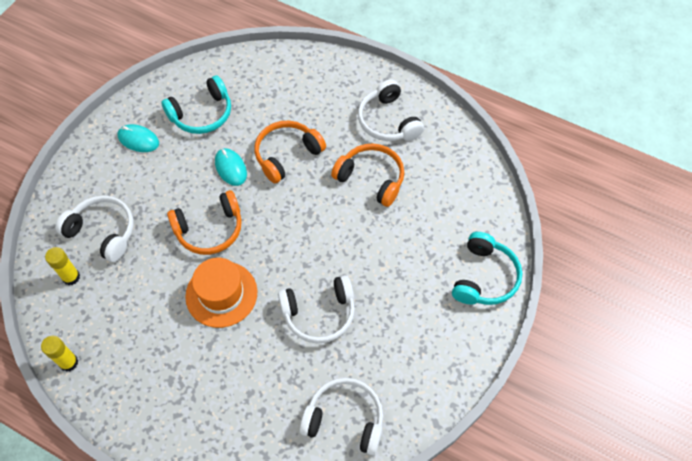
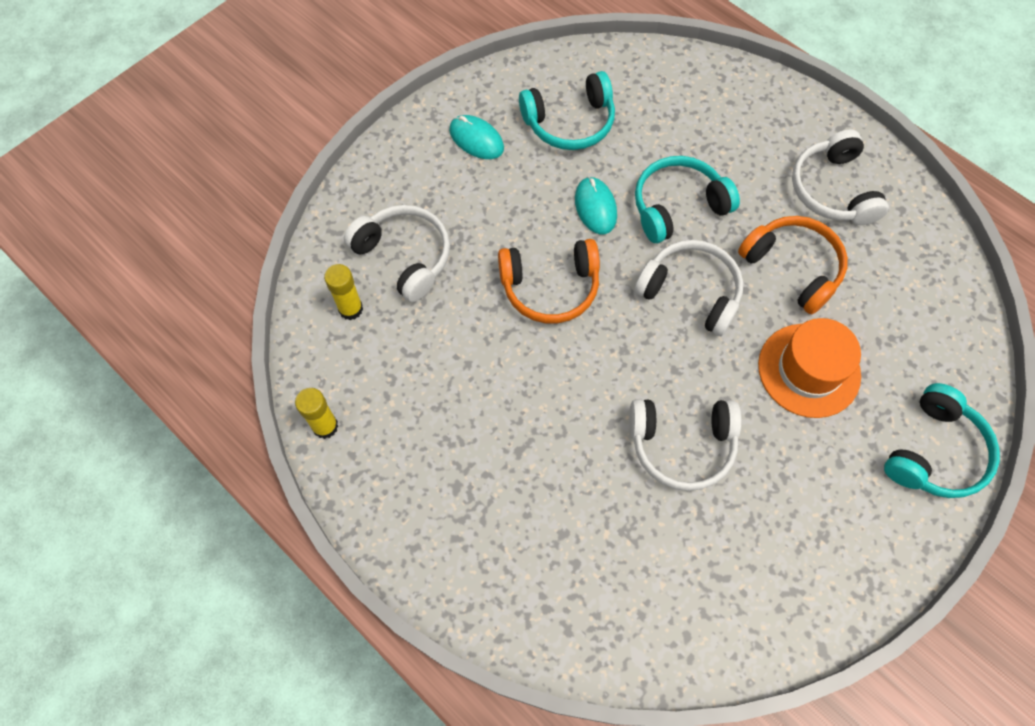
camera: 15 degrees right, 5 degrees up
(221, 294) = (549, 383): orange hat -> orange hat (809, 370)
(287, 155) = (678, 206): orange headphones -> turquoise headphones
(344, 419) = (690, 608): white headphones -> white headphones (690, 292)

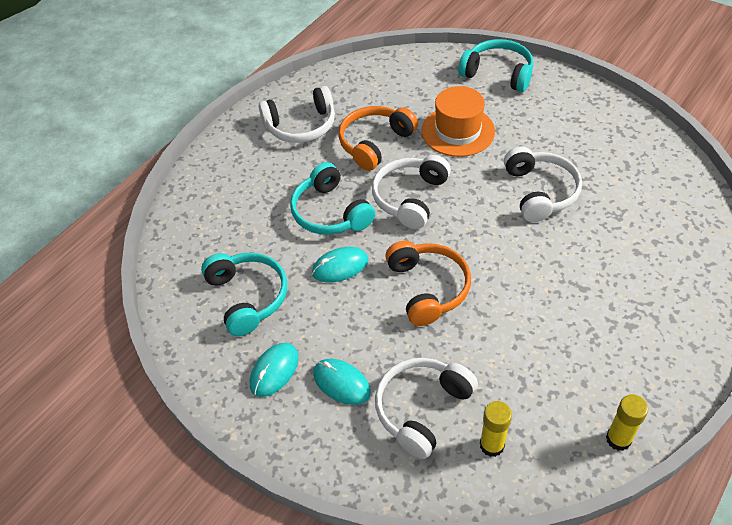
camera: 95 degrees left, 15 degrees down
(450, 193) = (341, 383): none -> turquoise mouse

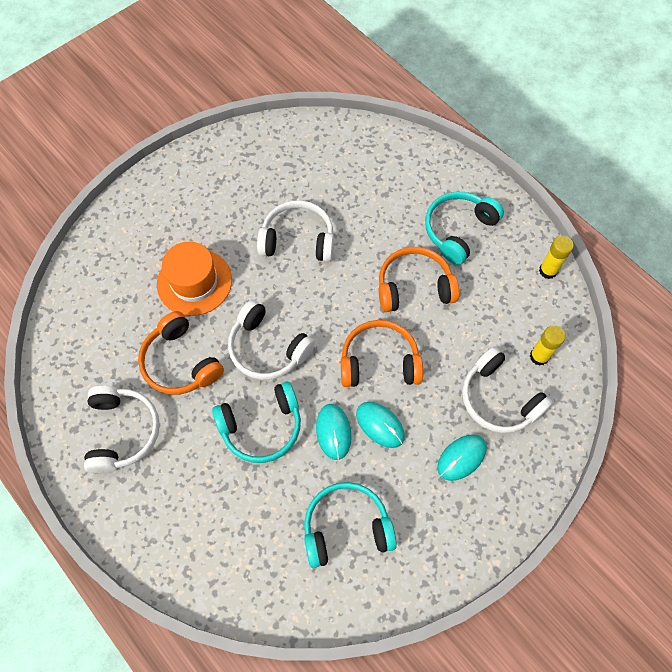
camera: 80 degrees left, 15 degrees up
(274, 371) = (437, 515): turquoise mouse -> turquoise mouse (380, 425)
(498, 74) = (127, 222): turquoise headphones -> turquoise headphones (459, 230)
(530, 301) = (414, 287): none -> orange headphones

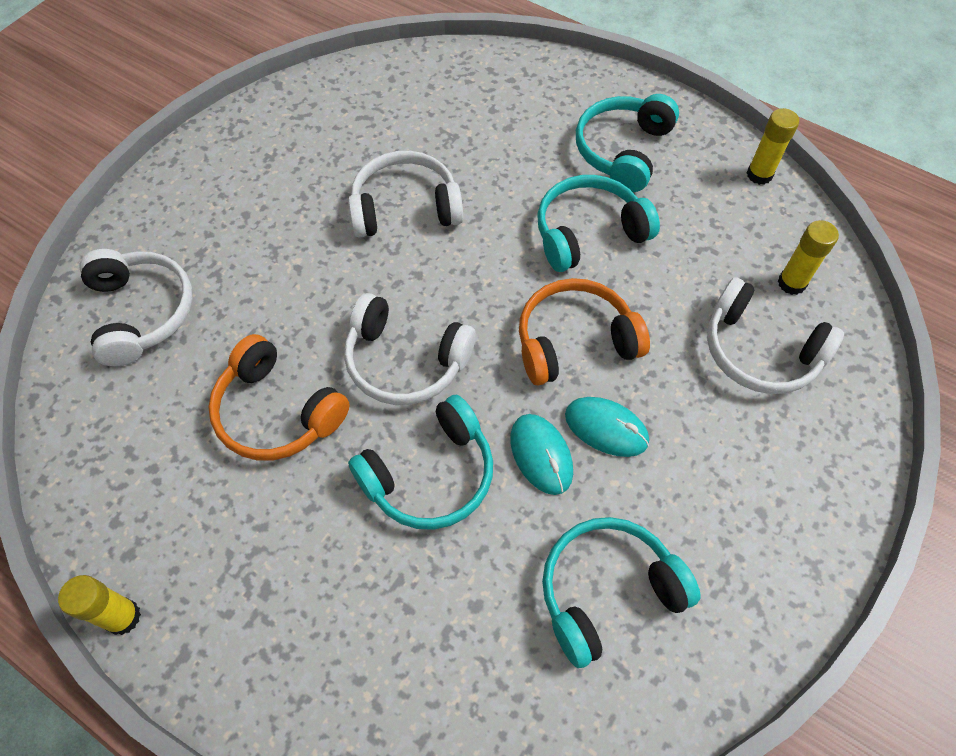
camera: 15 degrees left, 5 degrees down
(63, 465) = (123, 617): none -> yellow glue stick
(122, 431) = (209, 538): white headphones -> white headphones (141, 313)
(194, 282) = (268, 295): orange hat -> none
(414, 287) = (588, 233): orange headphones -> turquoise headphones
(461, 458) = (739, 444): turquoise mouse -> none

